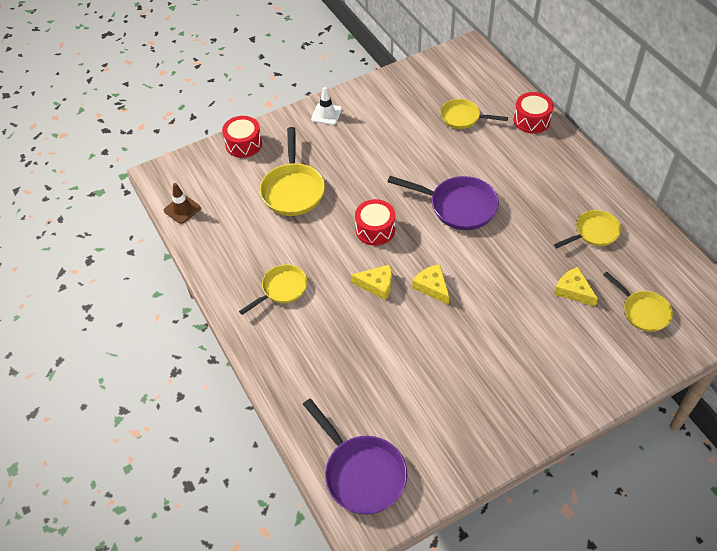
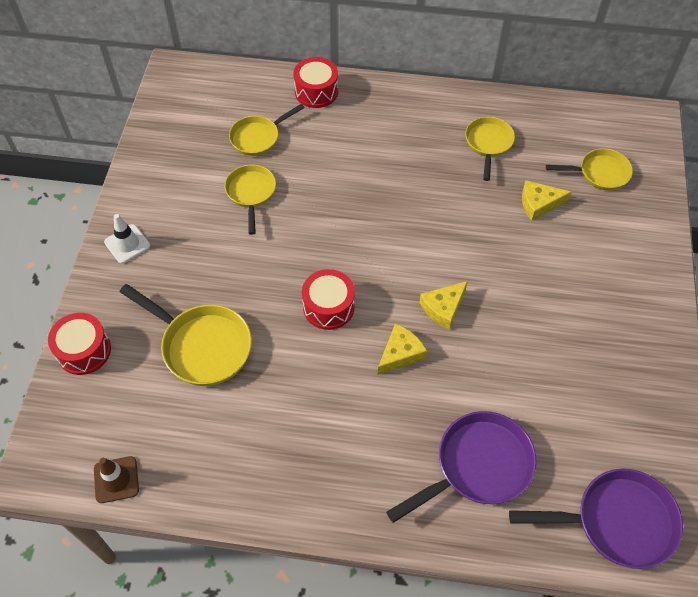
camera: 55 degrees left, 5 degrees up
(282, 289) = (329, 447): yellow pan -> yellow pan (251, 193)
(432, 287) = (443, 308): yellow cheese -> yellow cheese turned 45 degrees counterclockwise
(458, 206) = (365, 219): purple pan -> purple pan (477, 466)

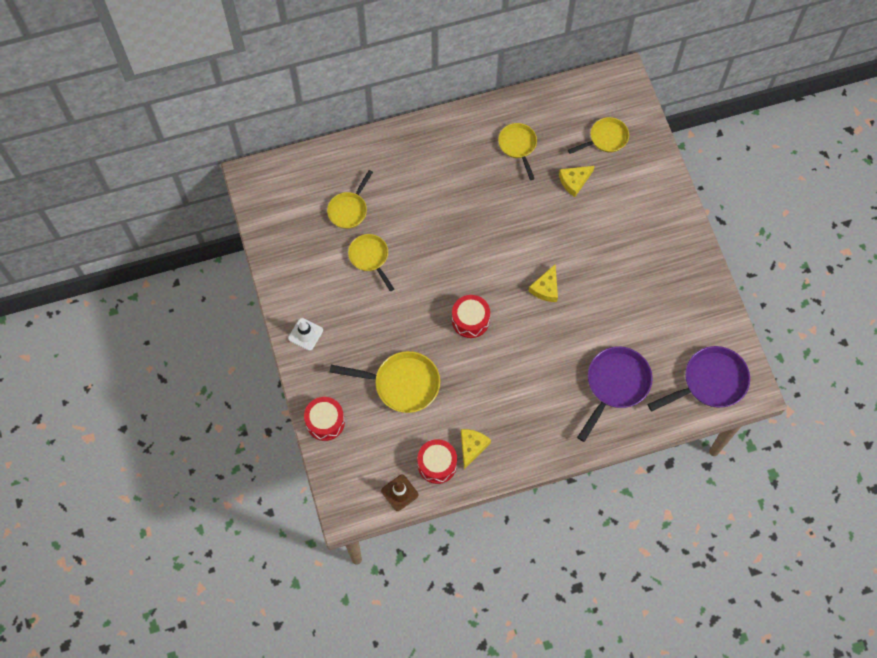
camera: 25 degrees left, 10 degrees up
(316, 91) = (370, 152): red drum -> red drum (437, 464)
(400, 353) = (533, 332): yellow cheese -> yellow cheese (472, 447)

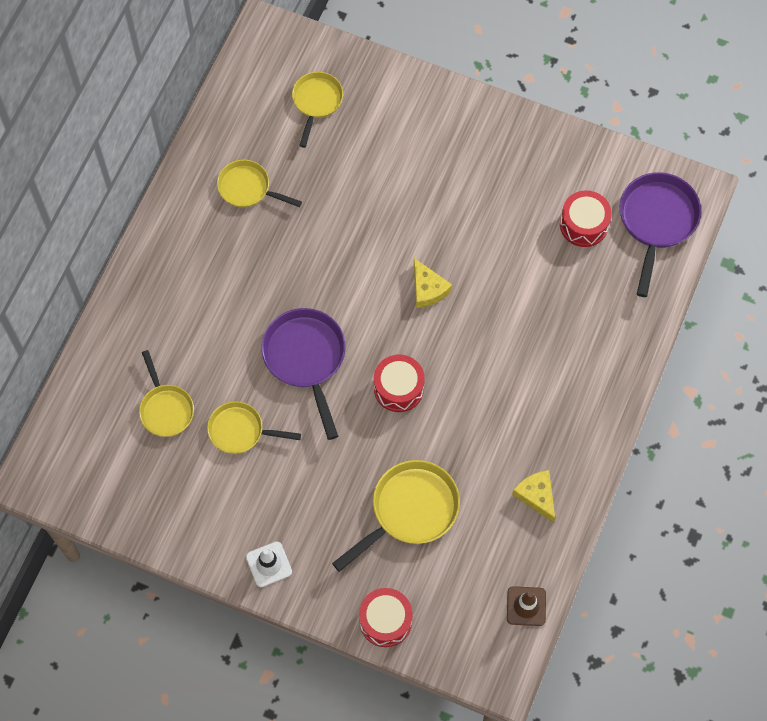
camera: 50 degrees left, 0 degrees up
(437, 464) = (526, 545): red drum -> red drum (584, 225)
(574, 181) = (336, 168): yellow cheese -> none
(615, 385) = (586, 308): purple pan -> purple pan (306, 359)

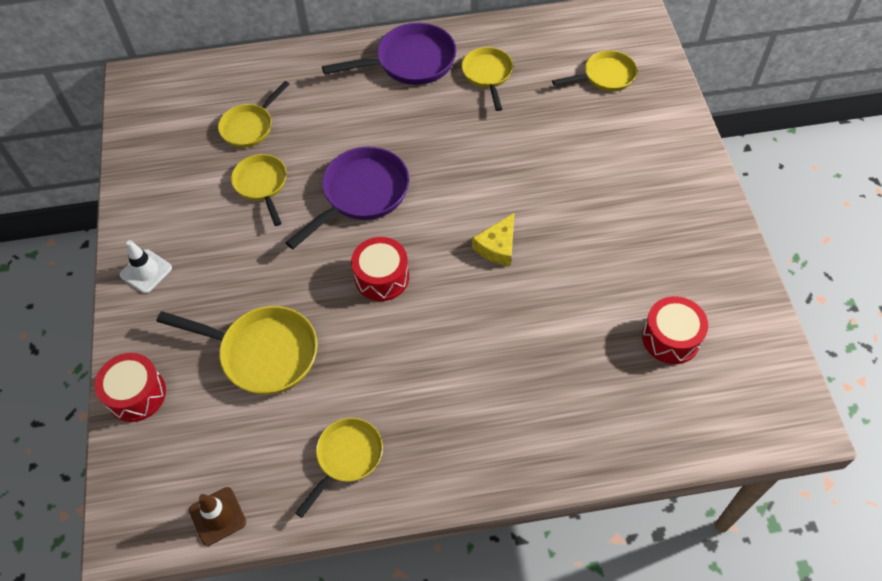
camera: 60 degrees right, 10 degrees down
(536, 496) = (346, 458): yellow cheese -> yellow pan
(657, 221) = (733, 403): purple pan -> purple pan (410, 62)

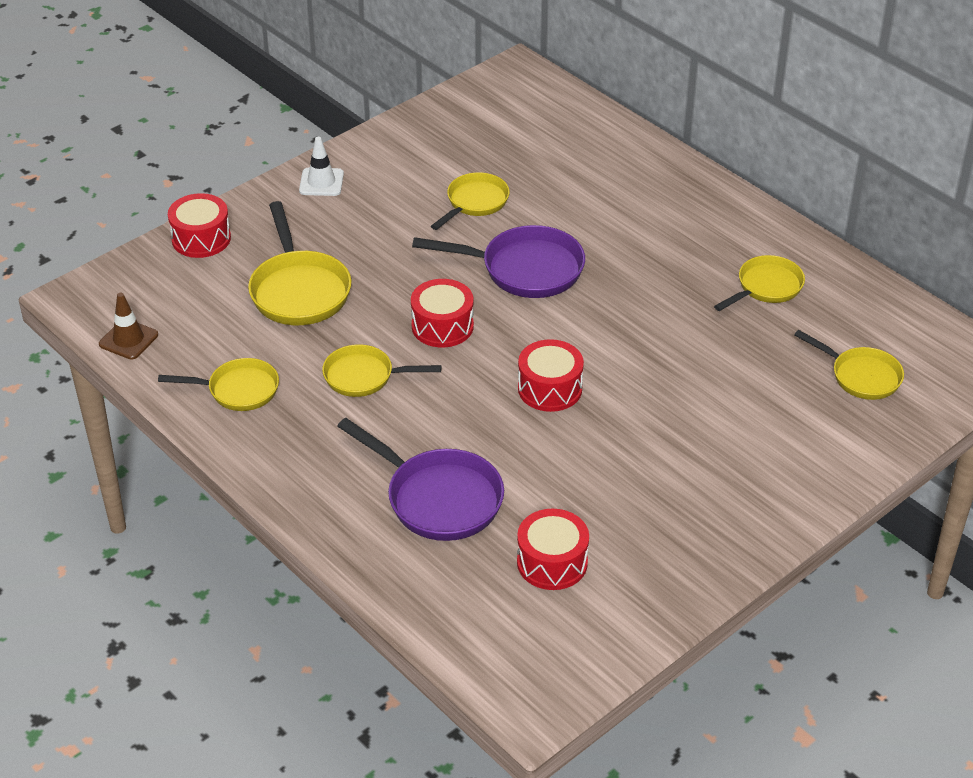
camera: 55 degrees right, 15 degrees down
(250, 127) = (534, 162): yellow pan -> yellow pan (364, 376)
(410, 62) = (724, 225): purple pan -> purple pan (438, 498)
(497, 246) = (550, 389): yellow cheese -> red drum

